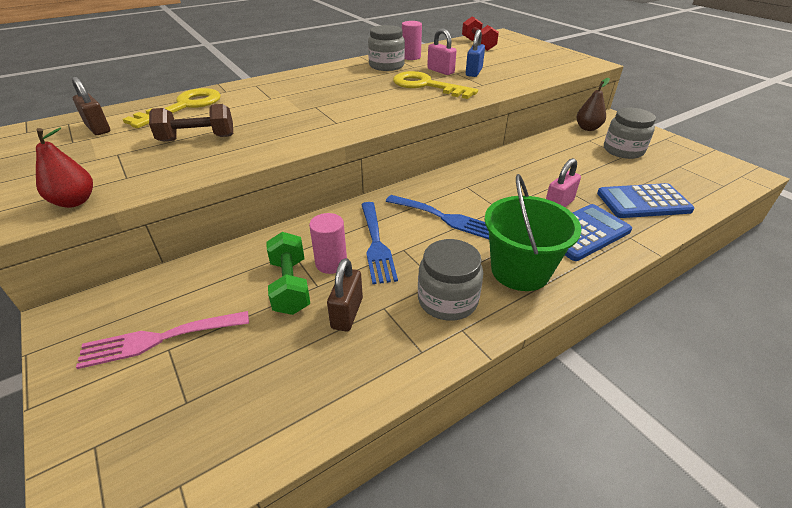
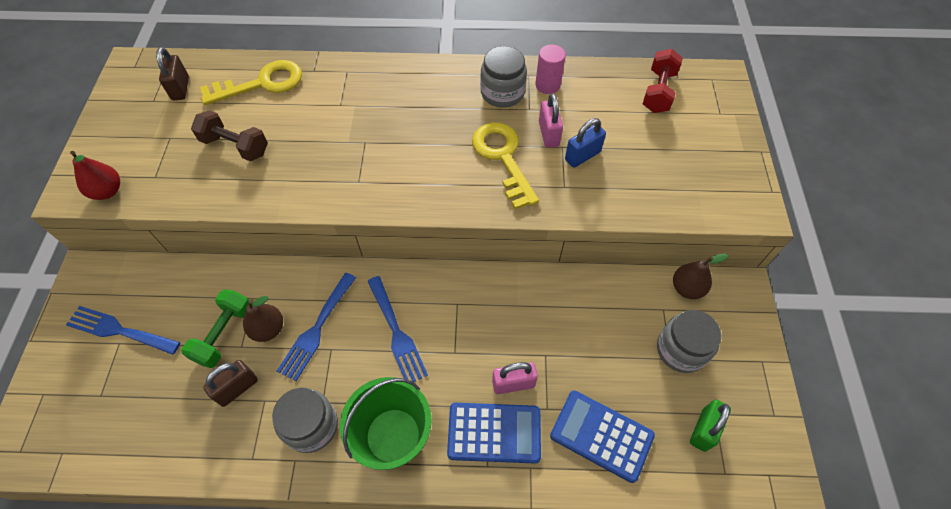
camera: 35 degrees right, 20 degrees up
(158, 339) = (119, 330): pink fork -> blue fork
(331, 263) = (268, 329): pink cylinder -> brown pear
(685, 174) = (703, 429): none -> green padlock

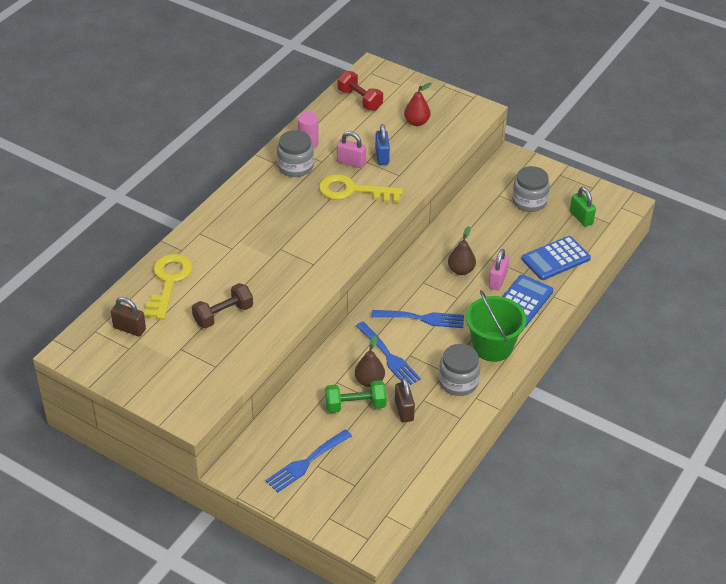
camera: 60 degrees left, 15 degrees down
(108, 191) = (207, 395): red pear -> red pear (416, 122)
(224, 334) = (355, 405): green dumbbell -> green dumbbell turned 60 degrees counterclockwise
(687, 288) = (492, 178): brown pear -> brown pear (461, 270)

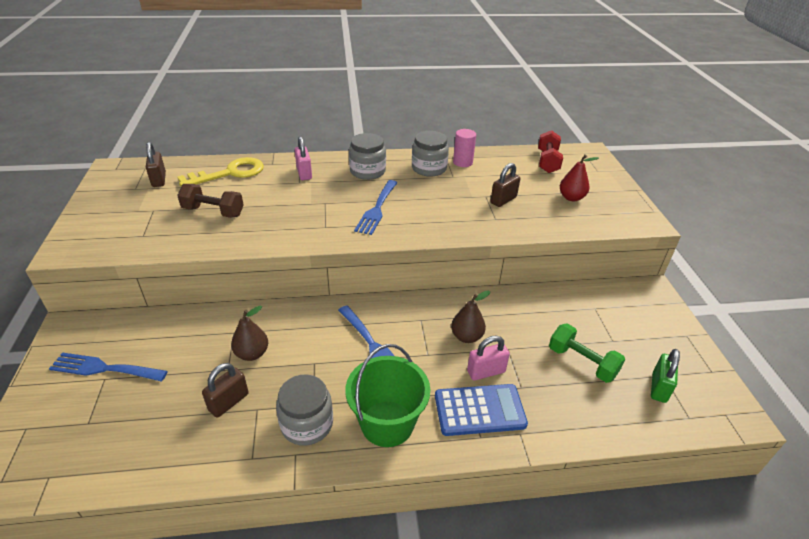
camera: 50 degrees right, 5 degrees down
(351, 162) = (472, 189): pink padlock -> pink padlock (304, 173)
(352, 191) = (441, 205): yellow key -> none
(355, 405) = (210, 361): green dumbbell -> green dumbbell (582, 362)
(382, 156) = (503, 200): blue padlock -> brown padlock
(389, 356) = (298, 349): blue fork -> blue fork (377, 209)
(529, 201) = (619, 333): grey jar -> grey jar (367, 171)
(556, 259) = (574, 402): blue calculator -> none

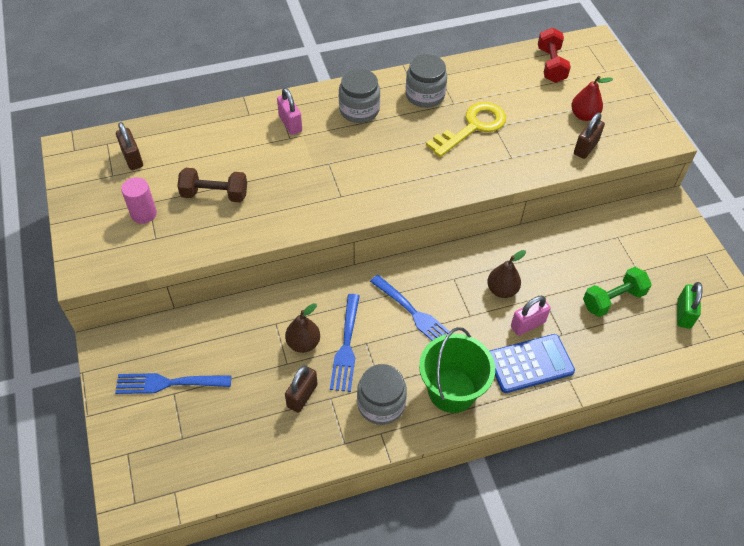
camera: 10 degrees left, 15 degrees up
(230, 173) = (207, 136): yellow key -> yellow key (473, 127)
(377, 209) = (386, 163): blue fork -> blue fork (346, 346)
(462, 162) = (459, 80): pink cylinder -> pink cylinder (144, 214)
(503, 200) = (514, 130): brown padlock -> brown padlock (586, 148)
(582, 362) = (613, 299): green dumbbell -> green dumbbell turned 60 degrees counterclockwise

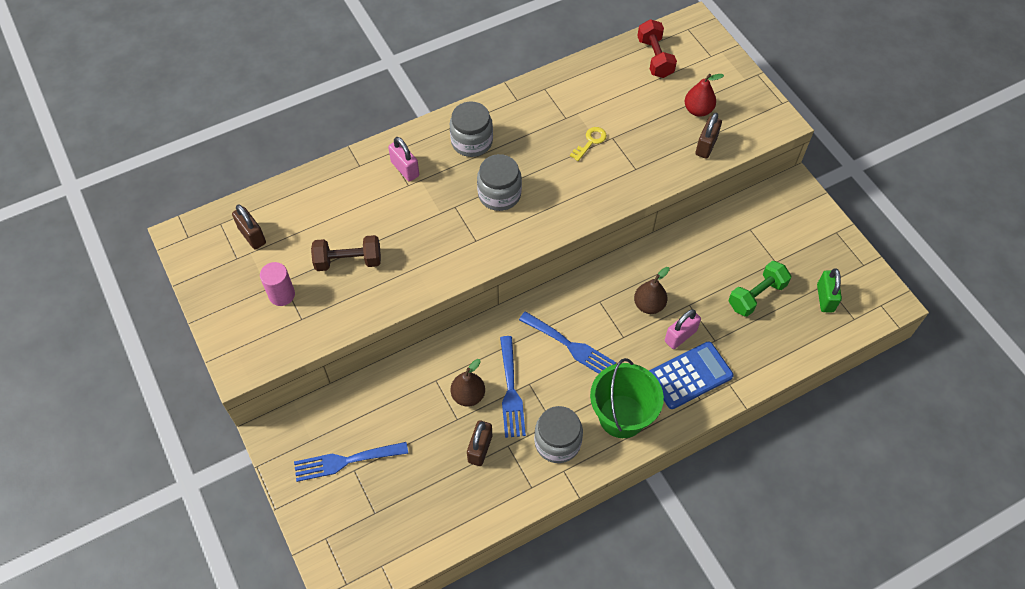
camera: 10 degrees left, 5 degrees up
(425, 95) = (535, 113): grey jar -> grey jar (499, 194)
(473, 127) = (590, 142): yellow key -> yellow key, size x0.50

